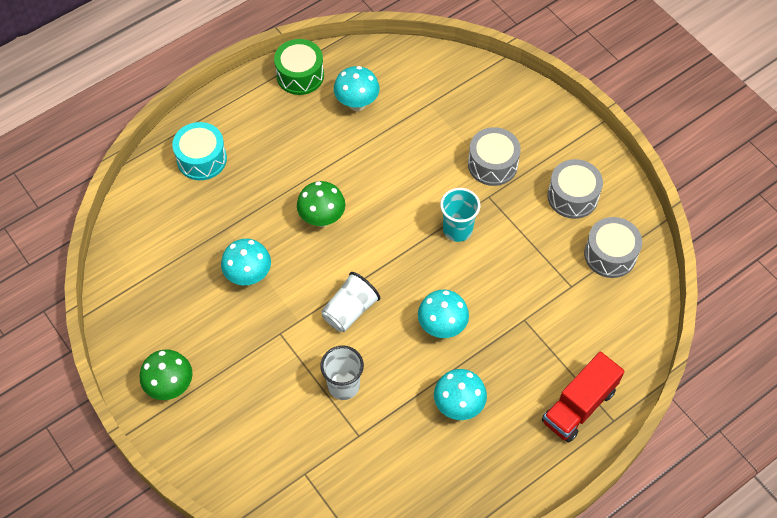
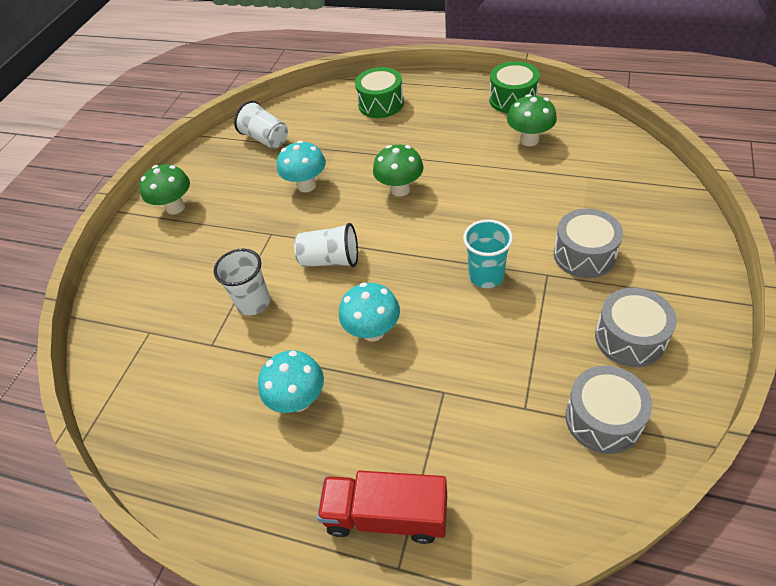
camera: 60 degrees right, 10 degrees down
(151, 269) = (266, 139): none -> white cup
(202, 159) = (381, 104): turquoise drum -> green drum
(357, 103) = (529, 140): turquoise mushroom -> green mushroom

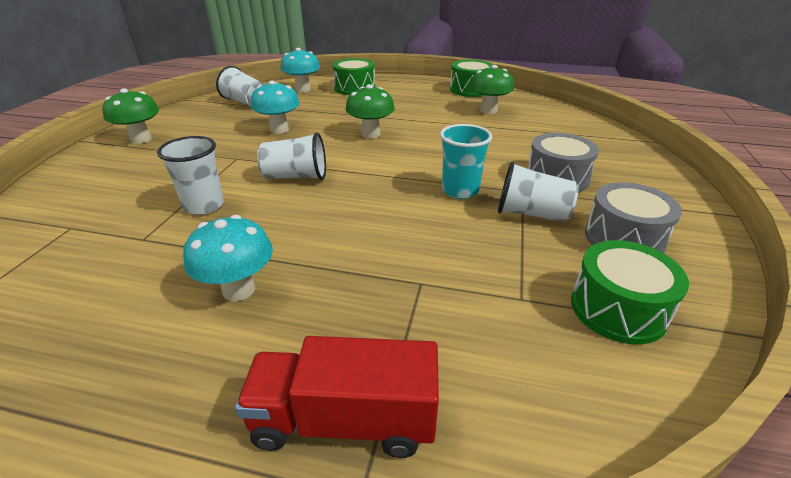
camera: 10 degrees left, 15 degrees down
(373, 331) = (337, 230): turquoise mushroom -> turquoise mushroom (303, 89)
(550, 307) = (531, 214): none -> white cup
(603, 419) = (617, 309): grey drum -> green drum

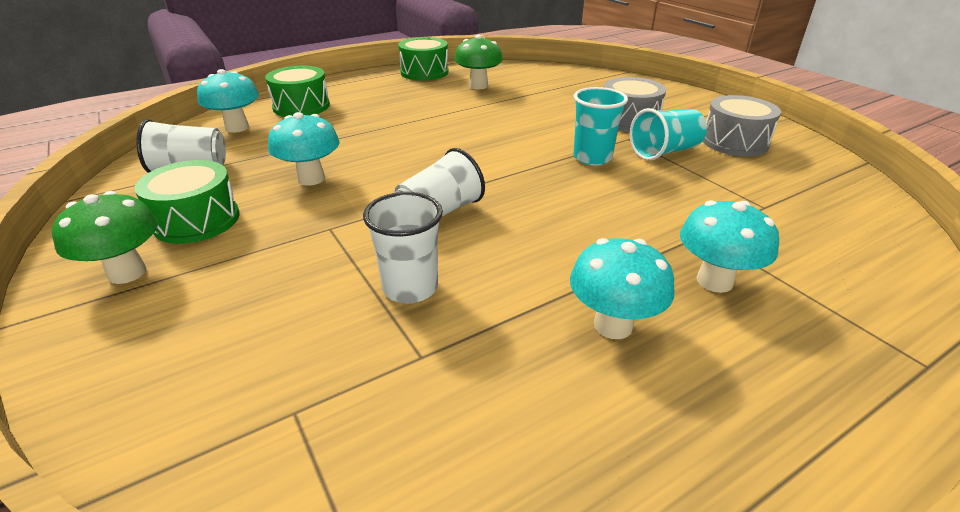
camera: 45 degrees left, 0 degrees up
(344, 420) = (845, 339): red truck -> none
(351, 314) = (714, 281): none -> turquoise mushroom
(371, 134) = (422, 144): green mushroom -> none
(531, 214) = (664, 152): white cup -> turquoise cup
(617, 309) = (807, 184): green drum -> green drum (197, 220)

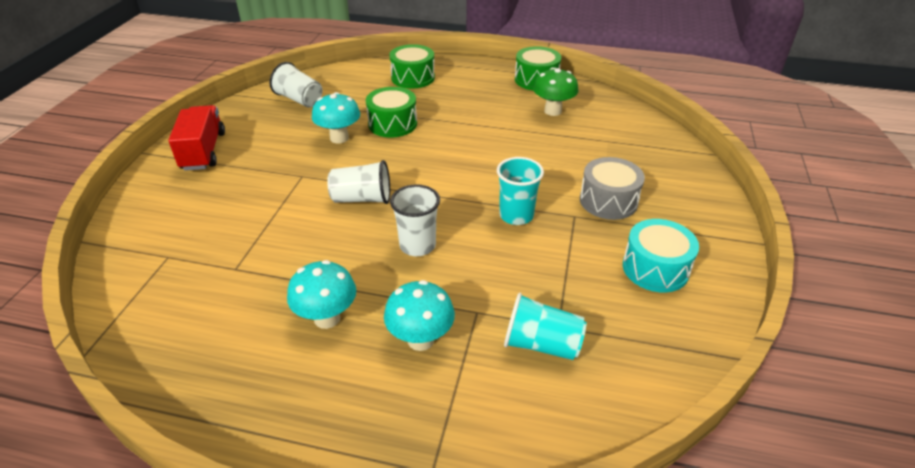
camera: 45 degrees right, 5 degrees up
(127, 273) = (203, 151): green mushroom -> red truck
(197, 220) = (260, 136): green drum -> green drum (392, 124)
(237, 128) = (357, 79): turquoise mushroom -> none
(410, 288) = (282, 233): white cup -> white cup (417, 245)
(664, 152) = (578, 242): turquoise cup -> turquoise cup (541, 344)
(734, 142) = (655, 268): grey drum -> turquoise drum

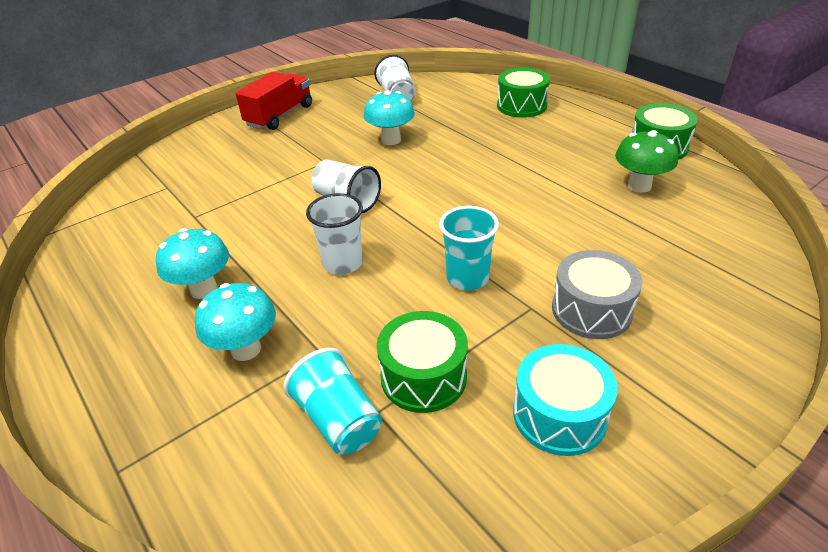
camera: 40 degrees right, 0 degrees up
(392, 124) = (451, 143): green drum -> green drum (423, 376)

